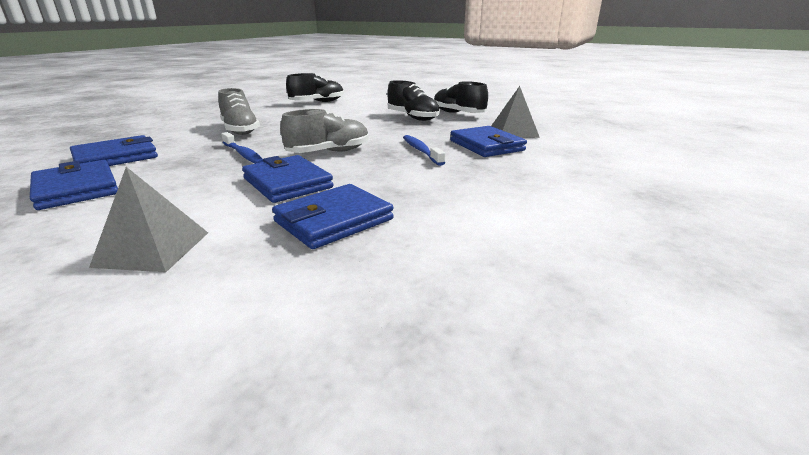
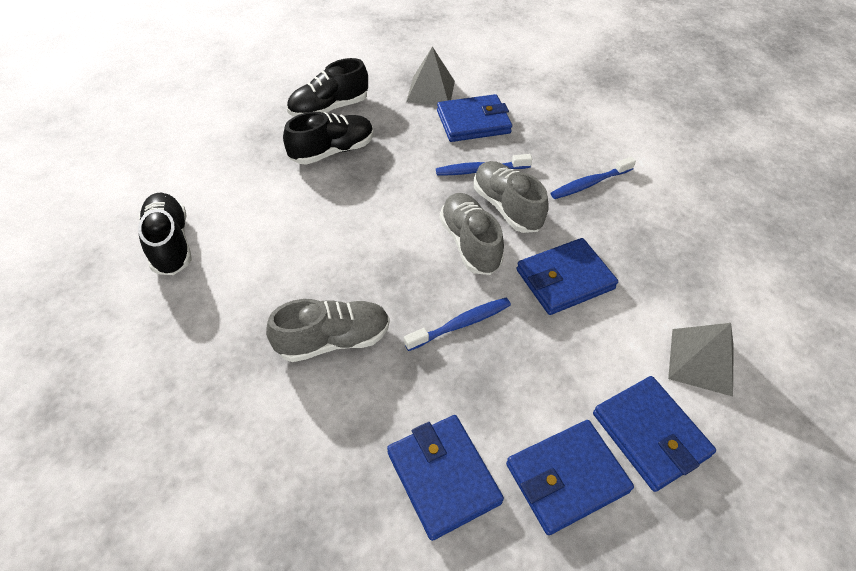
camera: 80 degrees left, 25 degrees up
(334, 221) = (649, 249): blue wallet -> blue wallet (650, 434)
(377, 160) = (506, 207): none -> grey shoe
(432, 190) = (589, 184): none -> blue toothbrush

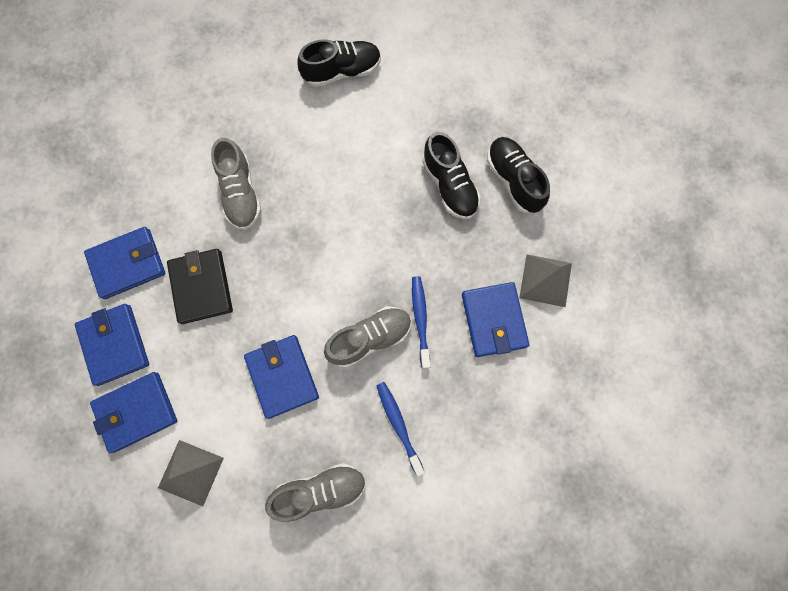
camera: 95 degrees right, 25 degrees up
(461, 324) = (245, 286): blue toothbrush -> none
(468, 374) = (201, 287): none -> black wallet
(469, 243) = (328, 300): grey shoe -> grey shoe (320, 490)

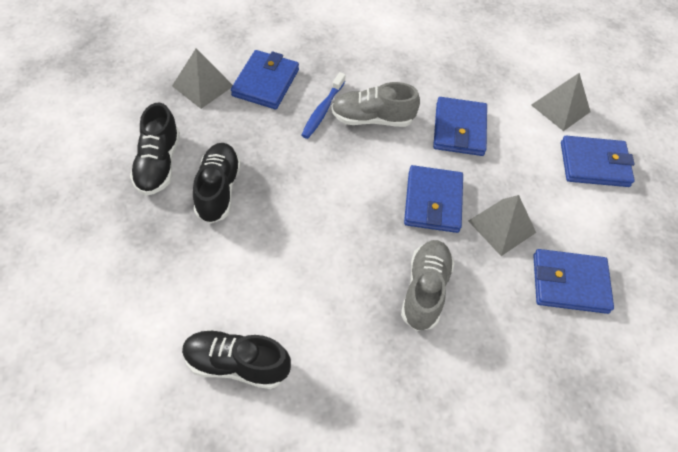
camera: 155 degrees left, 20 degrees down
(114, 345) = (601, 221): blue wallet -> blue wallet (433, 202)
(201, 287) = (502, 226): black wallet -> grey pyramid
(320, 490) = (465, 56): grey shoe -> none
(398, 425) = (385, 62): blue toothbrush -> none

